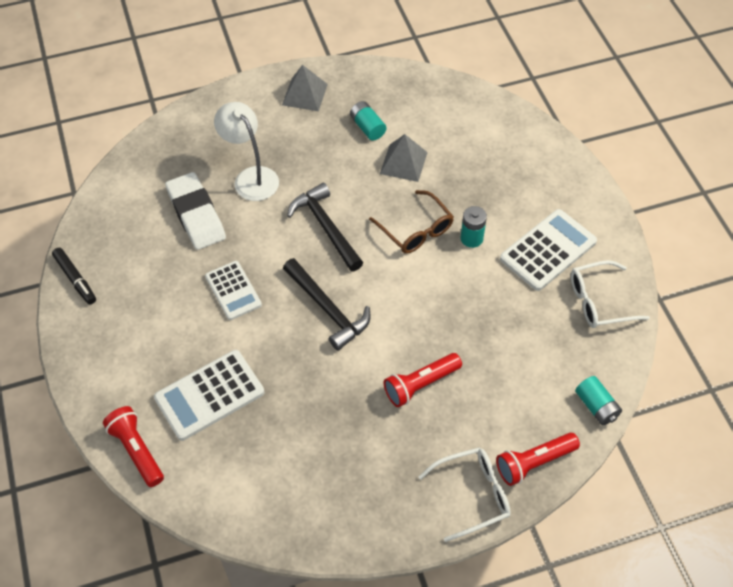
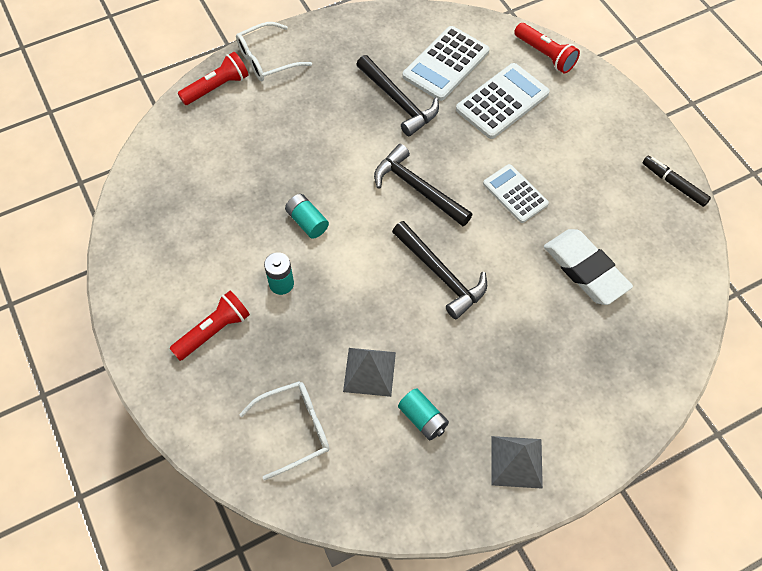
camera: 170 degrees right, 5 degrees up
(251, 177) = (542, 325): white lamp -> none
(325, 412) = (398, 101): none -> black hammer
(416, 230) = (342, 285): brown glasses -> none
(420, 384) = (318, 134): red flashlight -> red flashlight (214, 331)
(548, 250) = (198, 281): white calculator -> white calculator (446, 64)
(596, 406) = (160, 136): turquoise battery -> turquoise battery (307, 222)
(598, 301) = (148, 232): white glasses -> white glasses (295, 429)

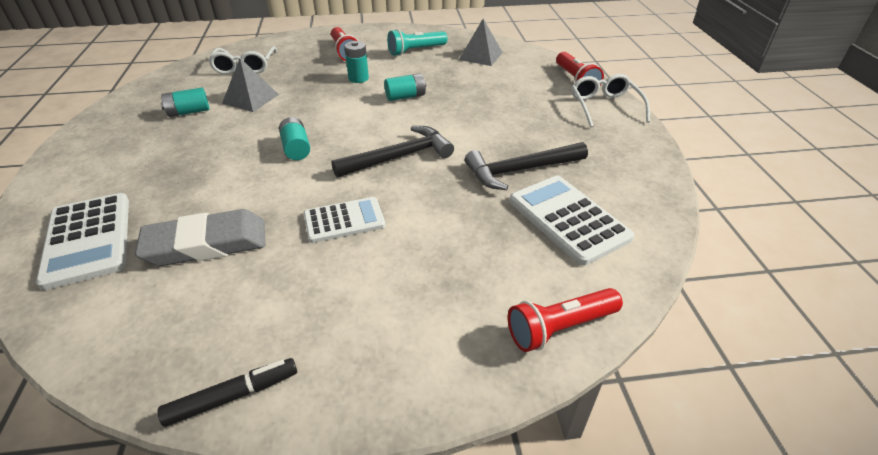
camera: 110 degrees right, 20 degrees down
(185, 252) = (416, 51): none -> turquoise flashlight
(441, 274) = (296, 148): black hammer -> turquoise battery
(502, 101) = (486, 251): white calculator -> white calculator (88, 240)
(516, 461) = (101, 144): grey pyramid -> grey pyramid (481, 56)
(585, 270) = (206, 244): white eraser -> grey eraser

